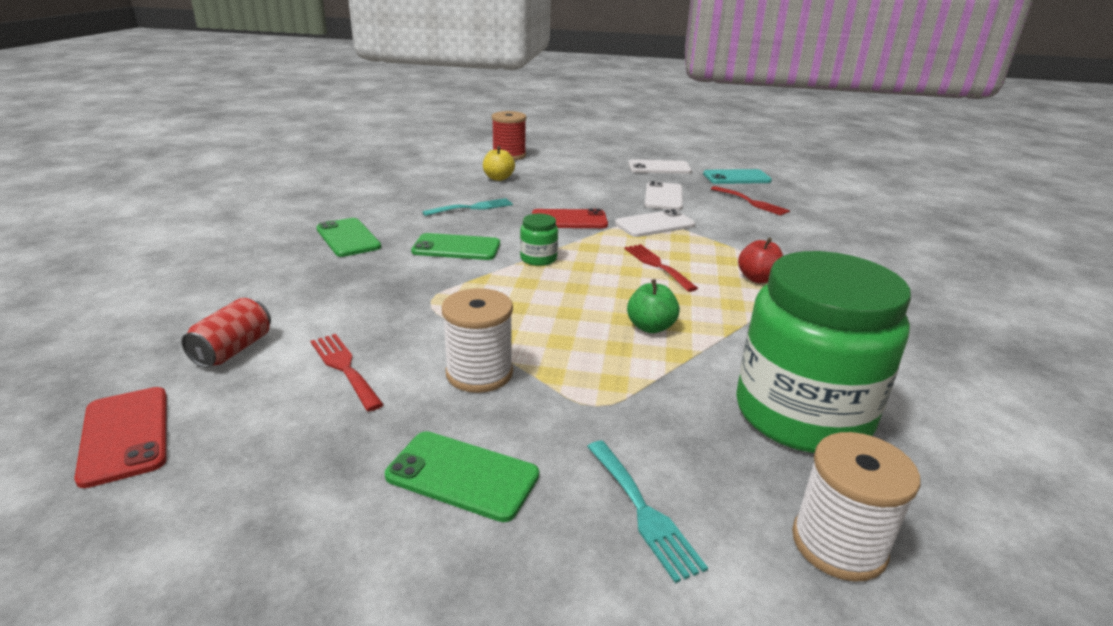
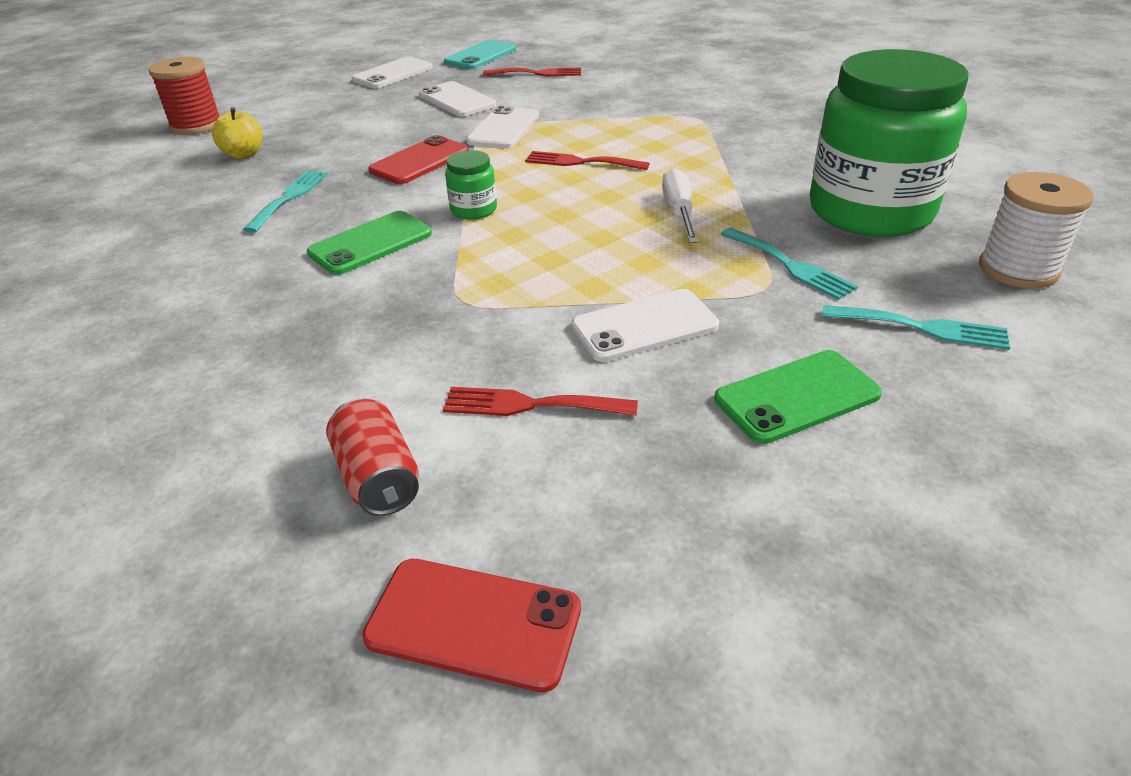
camera: 45 degrees left, 10 degrees up
(348, 238) = (216, 302): green phone -> none
(479, 373) = (644, 326): white spool -> white phone
(646, 404) = (790, 265): none -> turquoise fork
(650, 327) = (679, 212): green apple -> white screwdriver
(758, 279) = (668, 134): red apple -> none

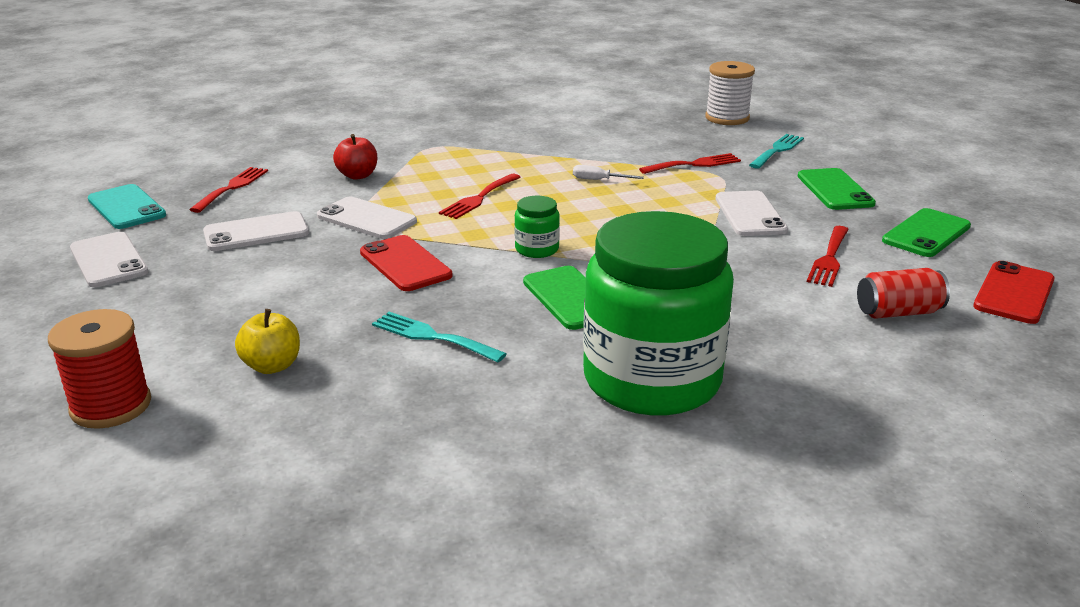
camera: 75 degrees left, 10 degrees down
(596, 105) = (357, 175): none -> red apple
(676, 509) = (926, 233): none -> green phone
(679, 212) = (598, 180): white screwdriver -> white screwdriver, size x0.66
(790, 265) = (694, 164): turquoise fork -> red fork
(870, 211) = (637, 131): green jar -> green jar (652, 380)

